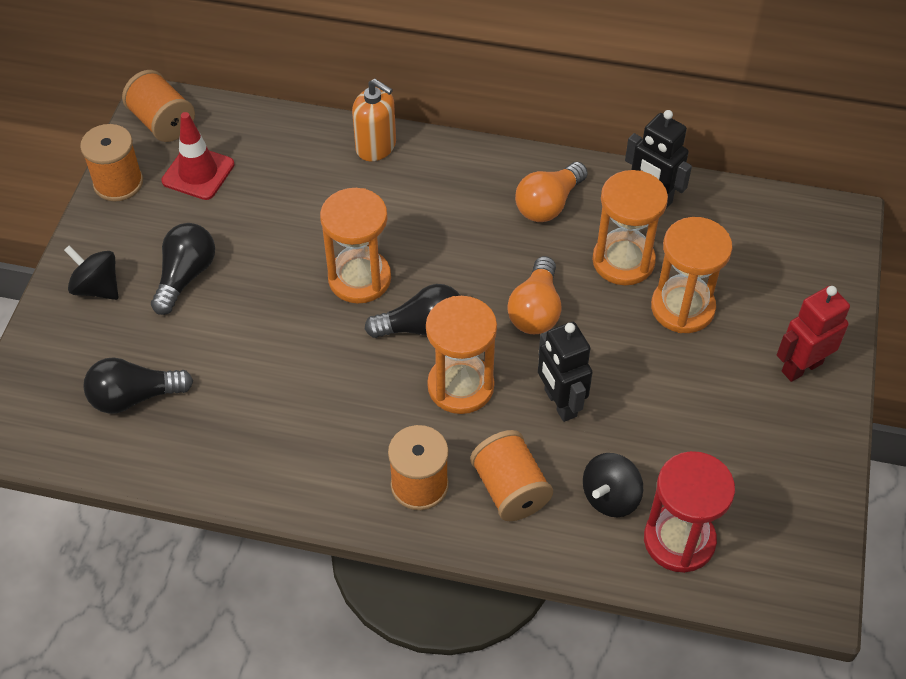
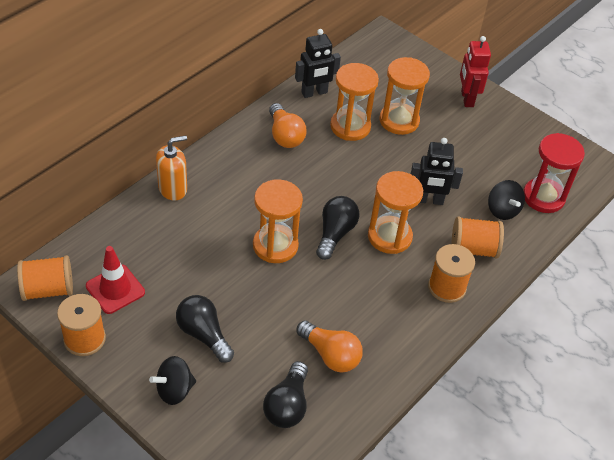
camera: 65 degrees left, 5 degrees down
(535, 310) = (358, 178): orange light bulb -> orange light bulb (330, 355)

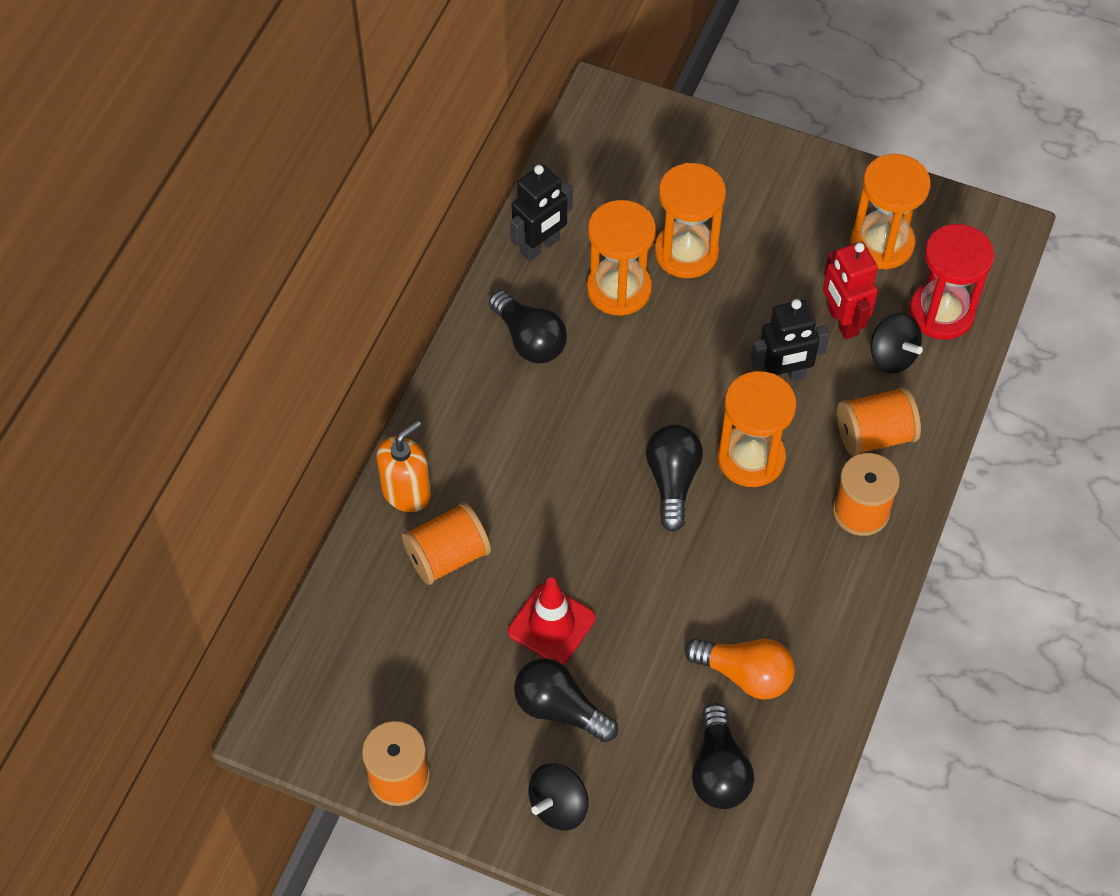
camera: 15 degrees left, 10 degrees up
(48, 289) = (308, 721): orange spool -> orange spool (447, 556)
(115, 289) = (403, 685): red traffic cone -> red traffic cone (551, 625)
(275, 245) = (596, 532): orange hourglass -> orange hourglass (881, 243)
(285, 135) = (529, 339): orange light bulb -> black light bulb
(466, 98) = (770, 176): red robot -> red robot (842, 321)

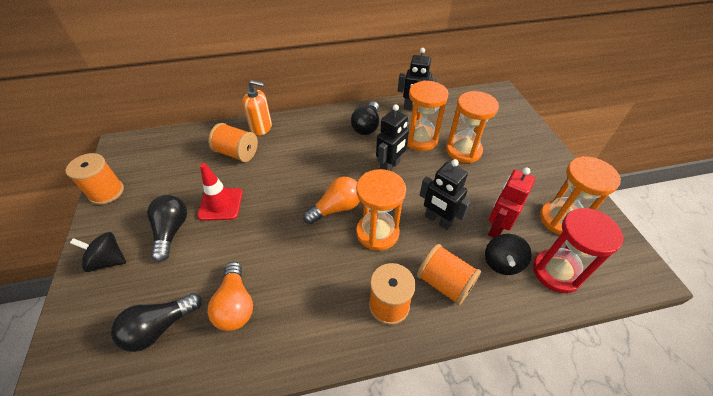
camera: 55 degrees right, 10 degrees down
(644, 366) = (390, 167): none -> black robot
(672, 481) = (336, 208): black light bulb -> orange light bulb

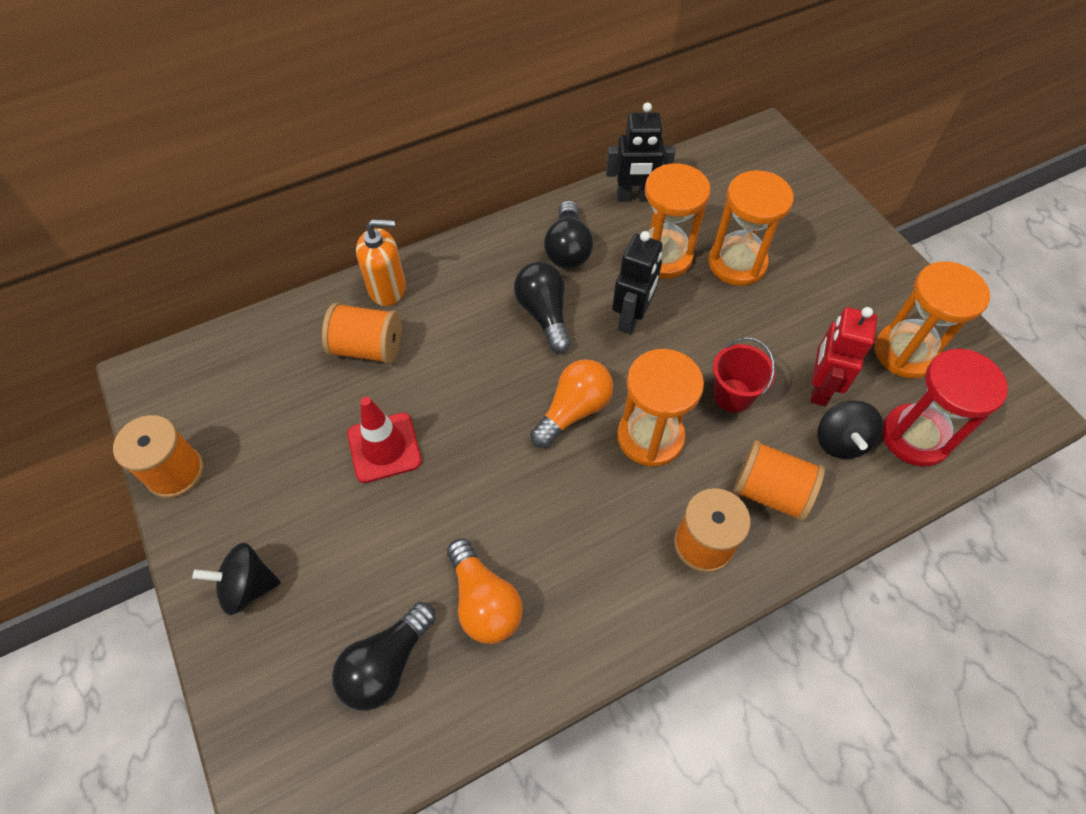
camera: 15 degrees left, 10 degrees up
(171, 231) = (326, 513): black light bulb -> black light bulb (544, 314)
(438, 220) = (732, 395): black robot -> red bucket

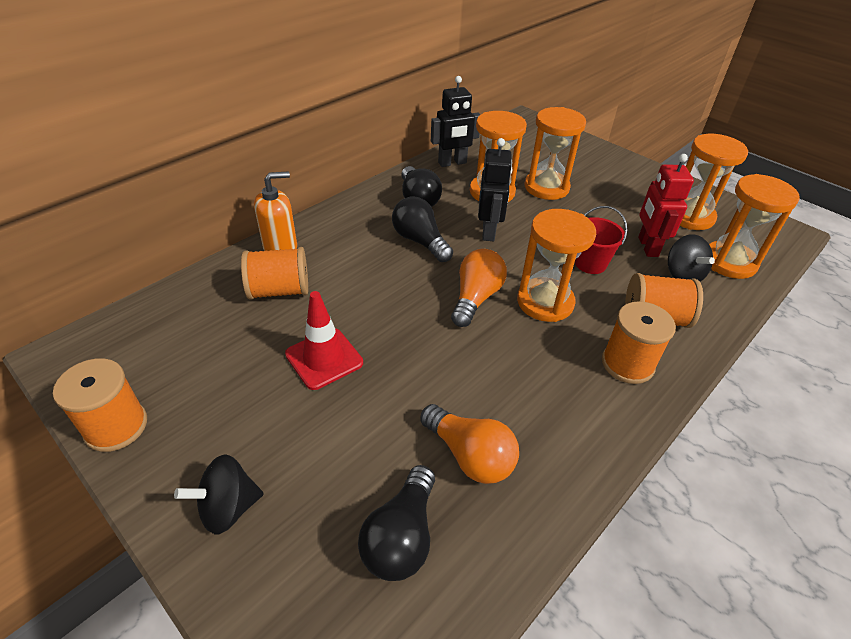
camera: 20 degrees left, 15 degrees down
(915, 437) = (729, 262): red hourglass -> orange hourglass

